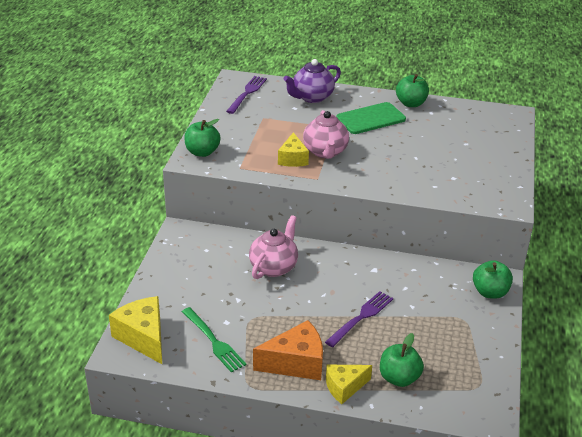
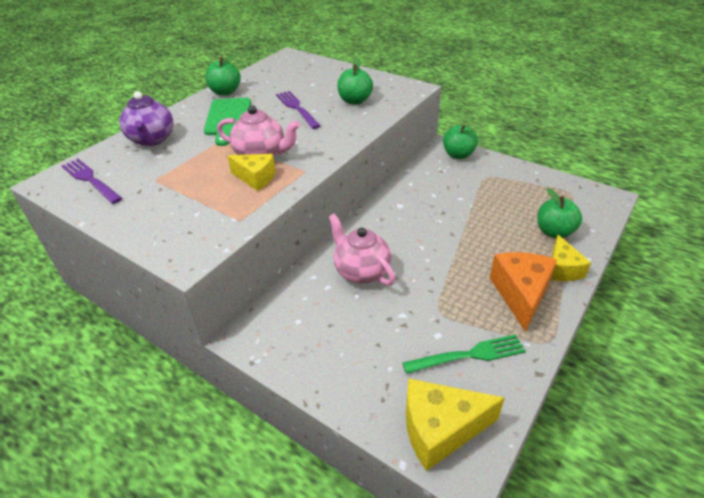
camera: 65 degrees left, 5 degrees up
(202, 152) = (179, 244): green apple -> green apple (355, 101)
(361, 317) = (465, 232): purple fork -> purple fork (297, 108)

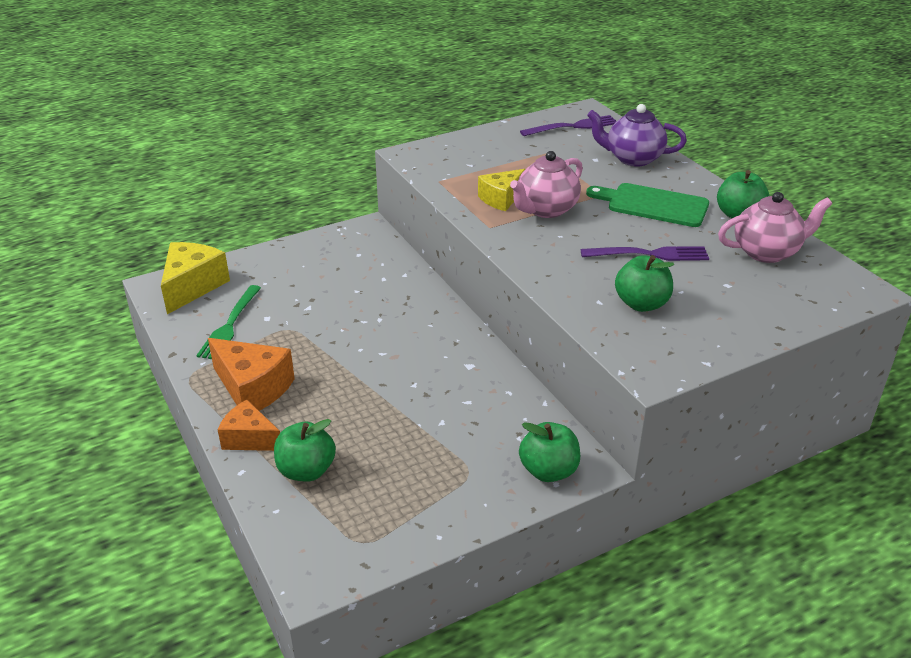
camera: 115 degrees right, 5 degrees down
(361, 271) = (384, 302): pink teapot -> pink teapot (767, 252)
(562, 269) = (249, 439): yellow cheese -> orange cheese

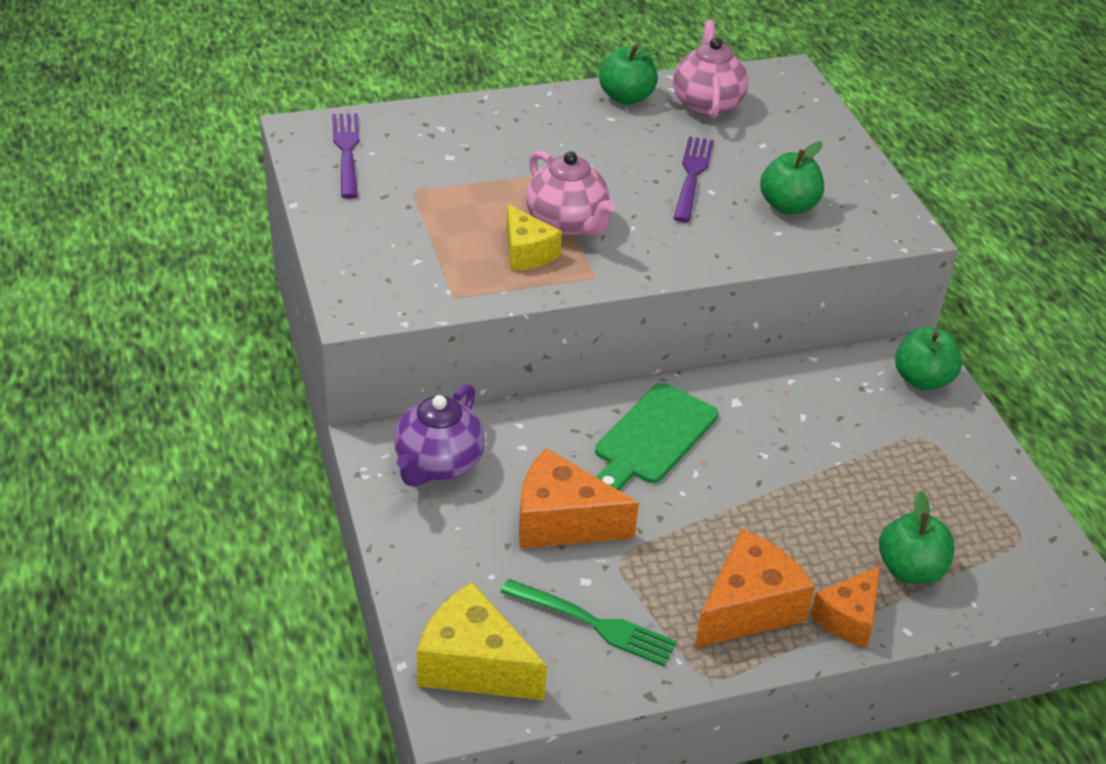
camera: 80 degrees left, 5 degrees up
(317, 302) = (562, 522): none -> orange cheese
(633, 158) = (462, 129): purple teapot -> purple teapot (438, 465)
(653, 205) = (584, 145): green cutting board -> green cutting board (653, 437)

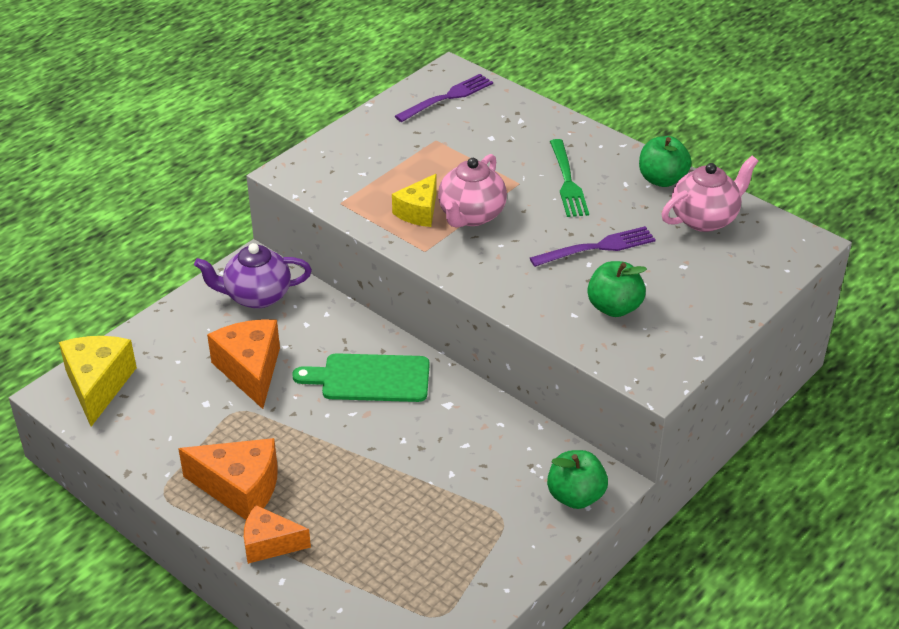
camera: 60 degrees right, 0 degrees up
(594, 623) = (170, 422): green fork -> green fork (567, 181)
(910, 570) = (346, 561): green apple -> none

